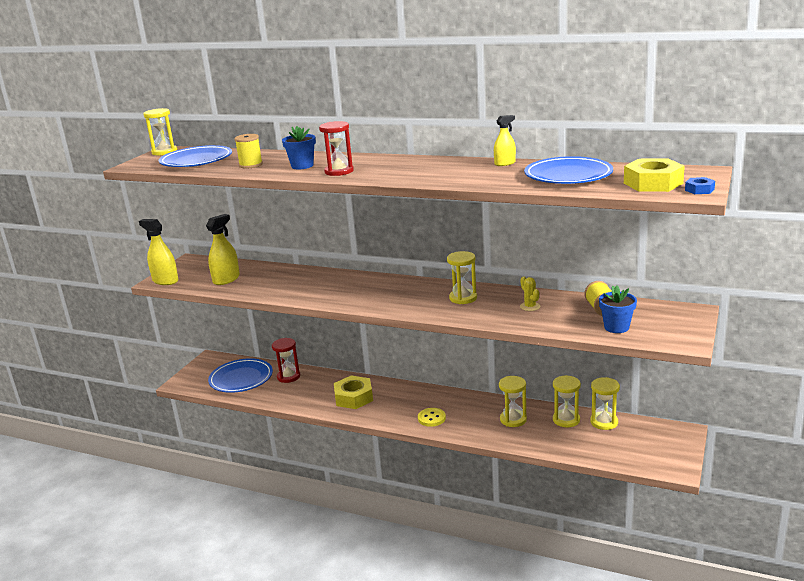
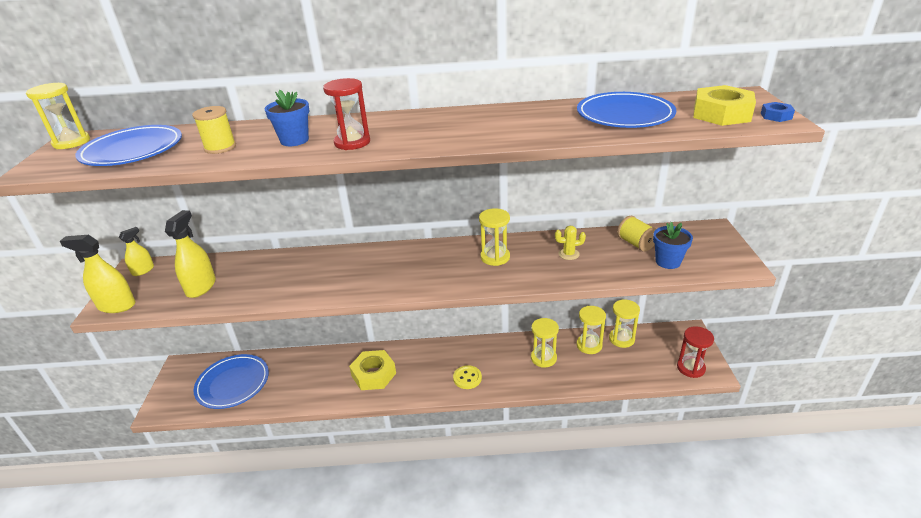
camera: 25 degrees left, 10 degrees up
(288, 376) = (287, 367): red hourglass -> red hourglass (691, 368)
(505, 163) = (538, 108): yellow spray bottle -> yellow spray bottle (143, 270)
(530, 306) = (568, 254): yellow cactus -> yellow cactus turned 45 degrees counterclockwise

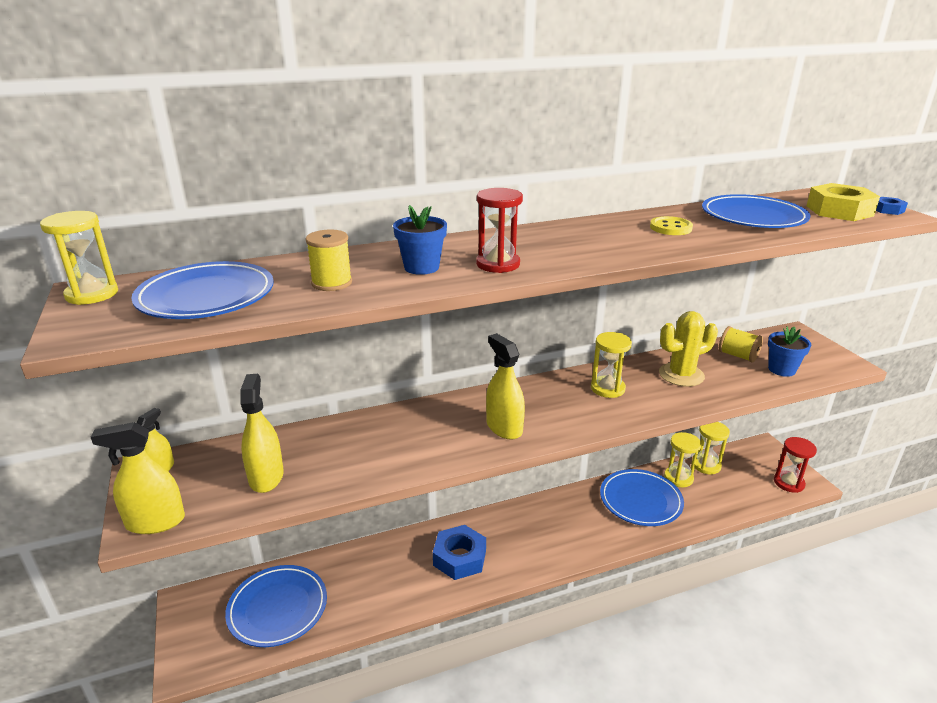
camera: 20 degrees left, 5 degrees down
(374, 374) = (460, 558): yellow nut -> blue nut
(388, 277) = (504, 427): none -> yellow spray bottle
(467, 378) = (572, 539): yellow button -> yellow button (670, 228)
(543, 358) = (640, 500): yellow hourglass -> blue plate
(568, 254) = (681, 375): yellow cactus -> yellow cactus, size x1.90

